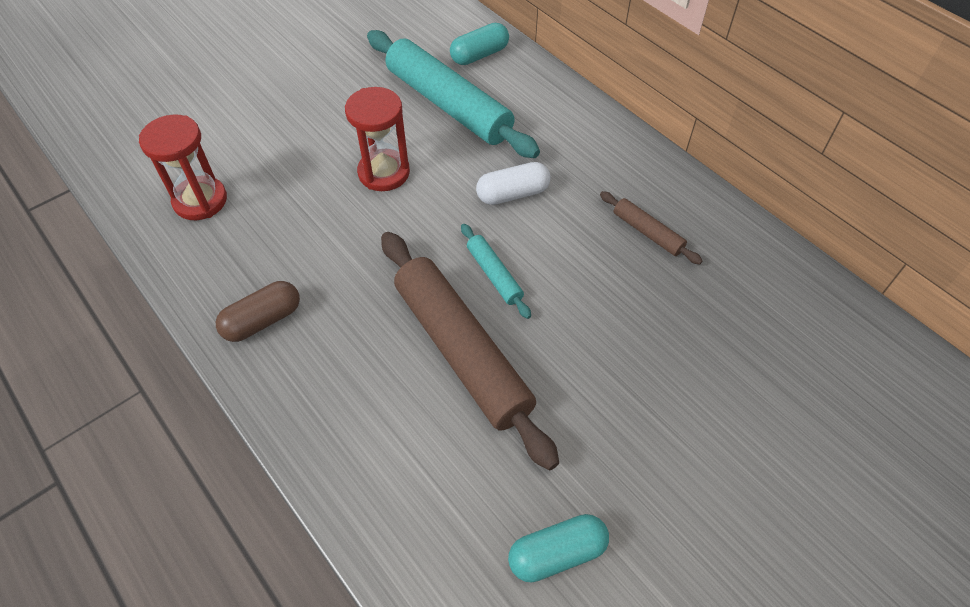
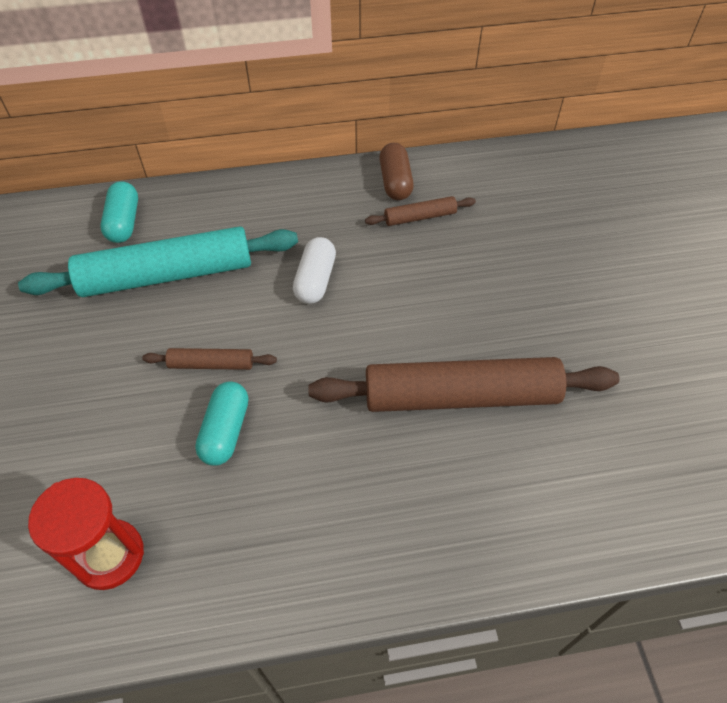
camera: 60 degrees left, 0 degrees up
(262, 320) = (325, 550): brown capsule -> brown capsule (395, 182)
(384, 173) = (211, 364): red hourglass -> brown rolling pin
(494, 274) = (395, 335): turquoise rolling pin -> none
(557, 553) = (676, 418): turquoise capsule -> turquoise capsule (225, 431)

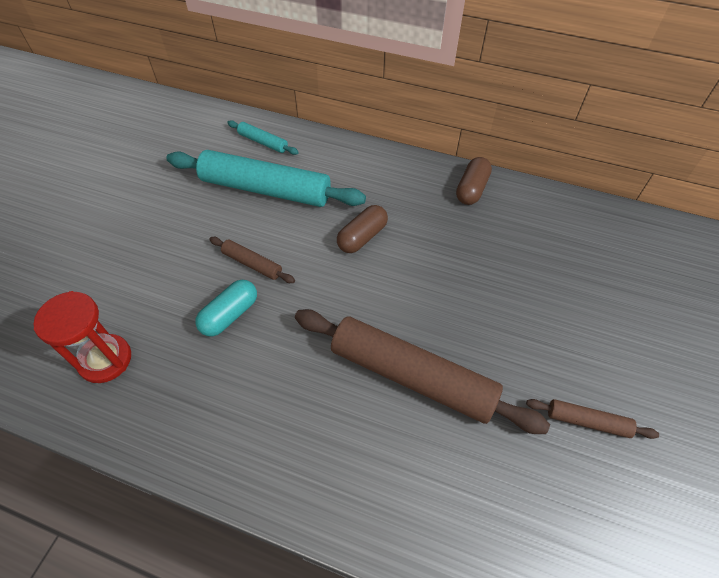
camera: 30 degrees right, 0 degrees up
(124, 222) = (263, 142): turquoise capsule -> turquoise rolling pin
(315, 280) = (362, 237): white capsule -> brown capsule
(420, 217) = (473, 223): brown rolling pin -> brown rolling pin (587, 421)

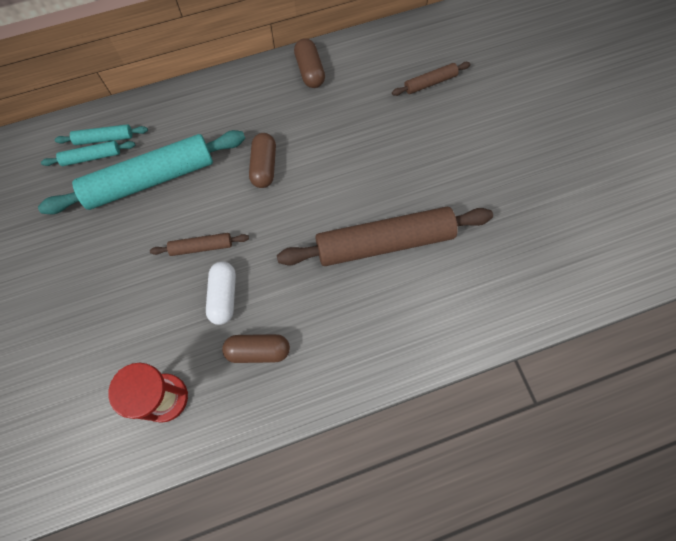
camera: 40 degrees left, 15 degrees up
(211, 382) = (258, 350): none -> brown capsule
(230, 315) = (223, 296): turquoise capsule -> white capsule
(242, 148) = (91, 157): none -> turquoise rolling pin
(587, 421) = (504, 191): brown rolling pin -> brown rolling pin (430, 82)

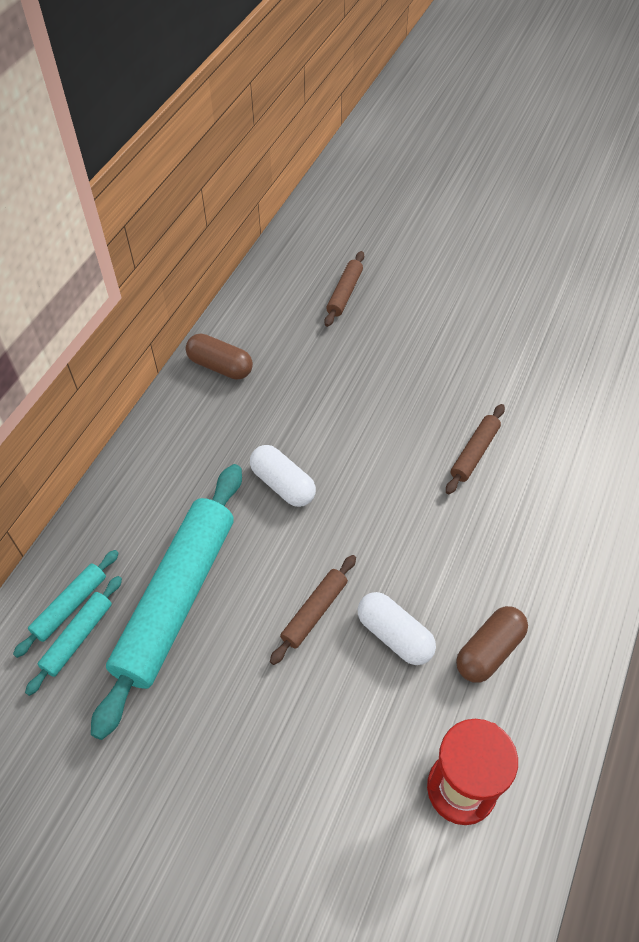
camera: 45 degrees left, 15 degrees down
(264, 166) = (283, 484): brown capsule -> white capsule
(384, 242) = (474, 453): brown rolling pin -> brown rolling pin, size x0.45

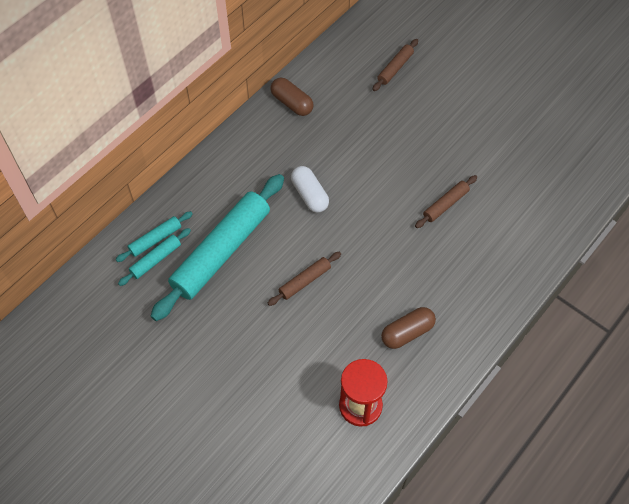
camera: 15 degrees right, 5 degrees up
(394, 635) = (350, 308): white capsule -> none

